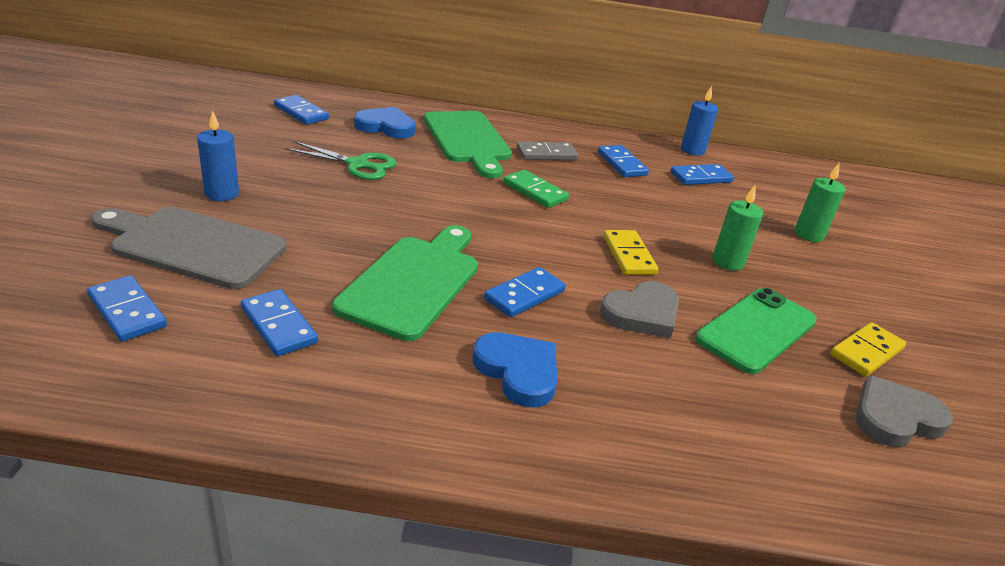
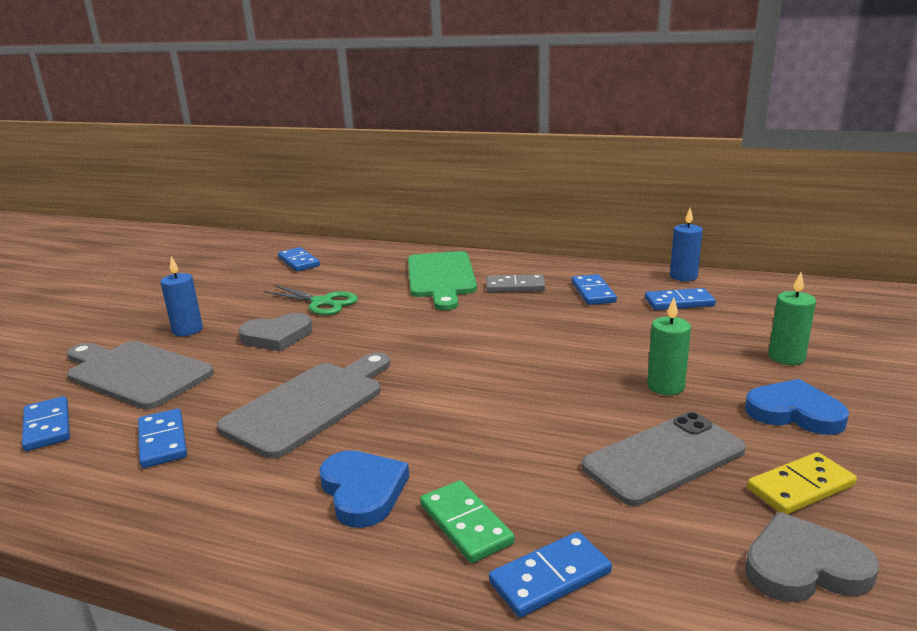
camera: 20 degrees right, 10 degrees down
(386, 127) = (368, 270): blue heart -> blue heart (794, 412)
(413, 282) = (309, 405): green cutting board -> grey cutting board
(525, 295) = (414, 418): blue domino -> blue domino (550, 578)
(535, 191) = (482, 321): green domino -> green domino (466, 524)
(629, 255) = (551, 380): yellow domino -> none
(642, 314) = (533, 438): grey heart -> grey heart (277, 336)
(756, 330) = (663, 458): green phone -> grey phone

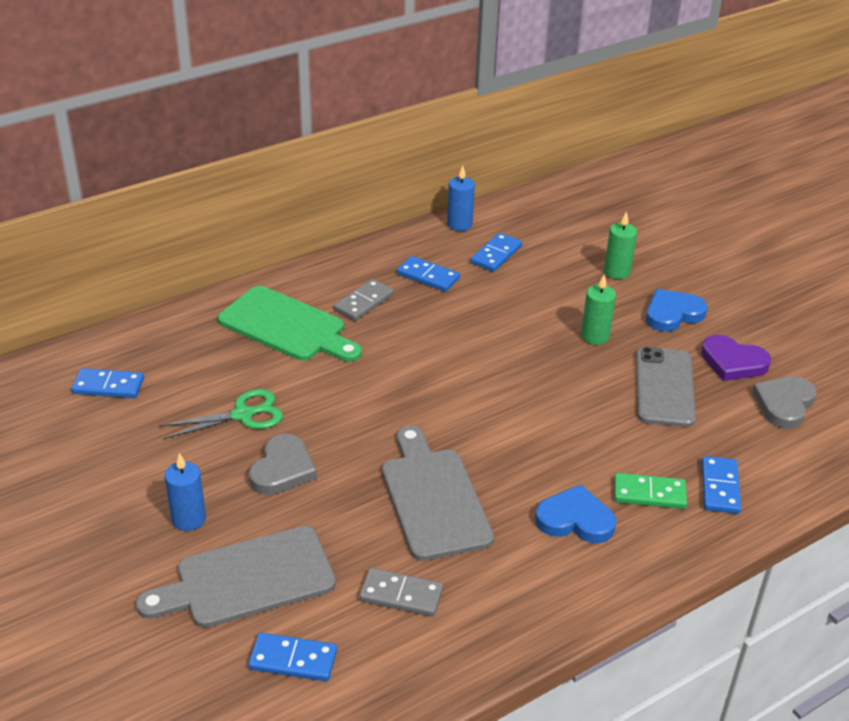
camera: 55 degrees left, 15 degrees up
(162, 441) = (401, 595): blue domino -> grey domino
(800, 487) = (733, 362): yellow domino -> purple heart

